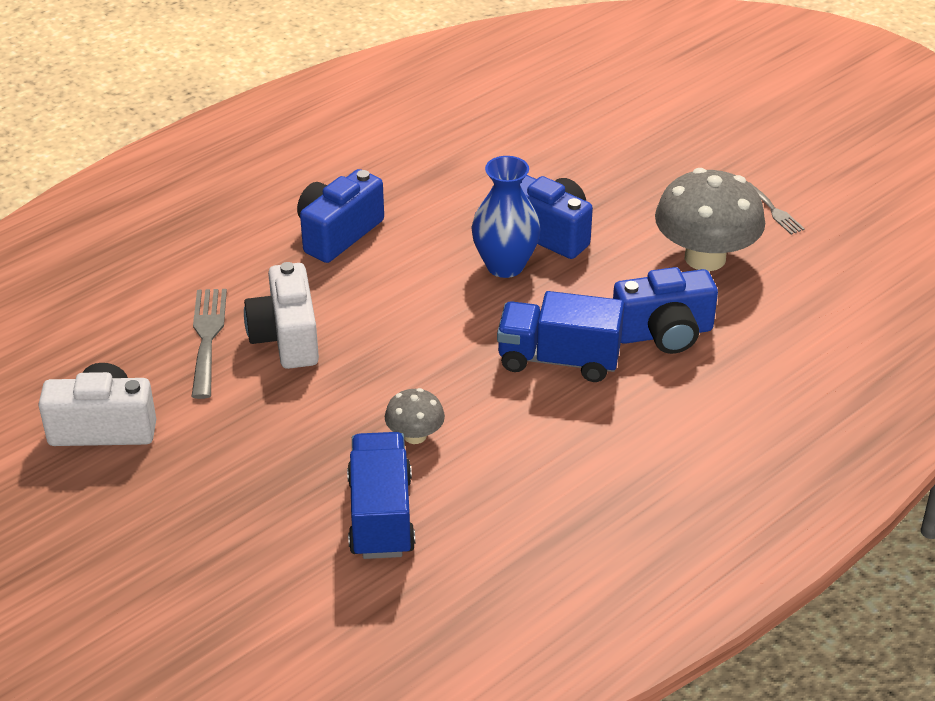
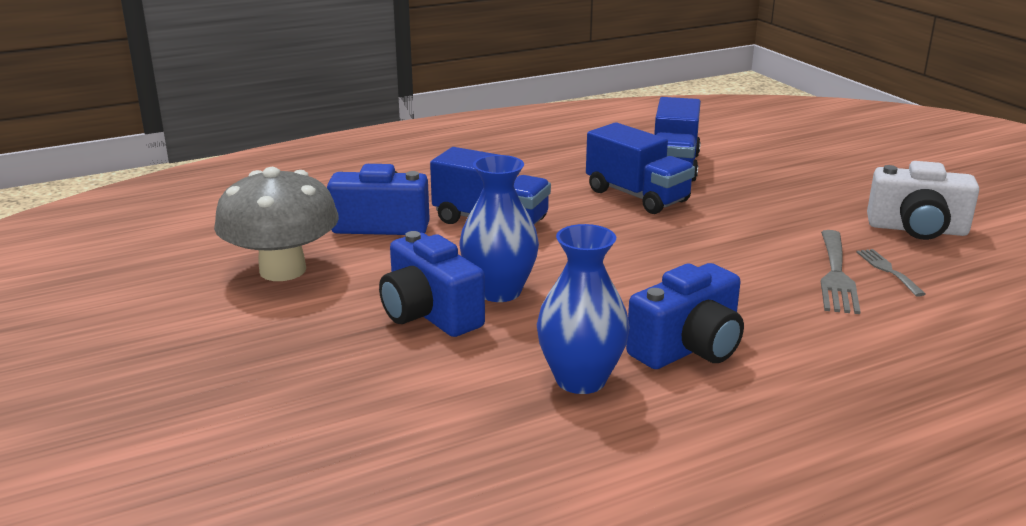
camera: 165 degrees left, 15 degrees down
(286, 337) = (751, 265): white camera -> none
(411, 195) = (580, 379): none -> blue vase
(415, 436) = (637, 196): grey mushroom -> blue truck
(774, 211) = (157, 299): grey fork -> grey fork (887, 270)

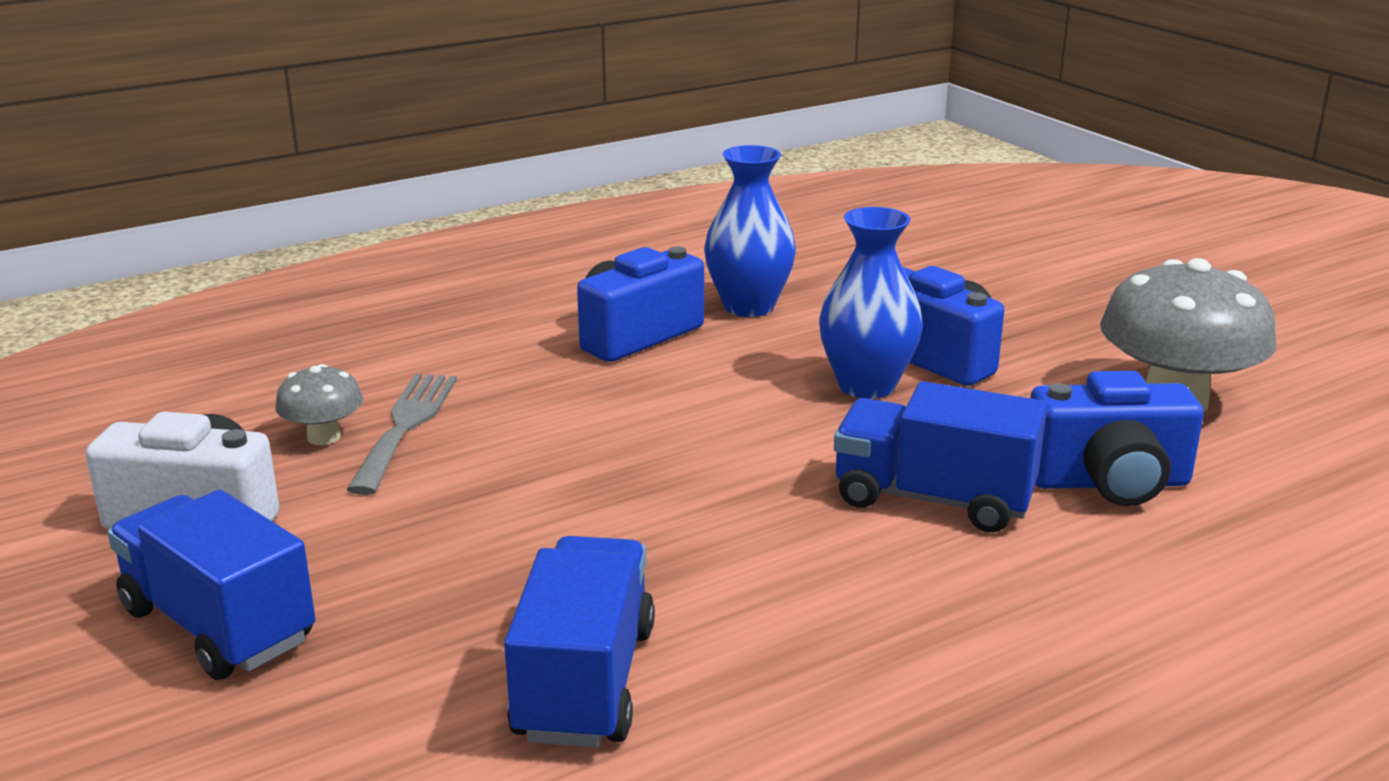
camera: 175 degrees right, 0 degrees up
(637, 196) = (677, 574): blue truck -> blue truck (218, 625)
(887, 270) = (324, 437): grey fork -> grey mushroom

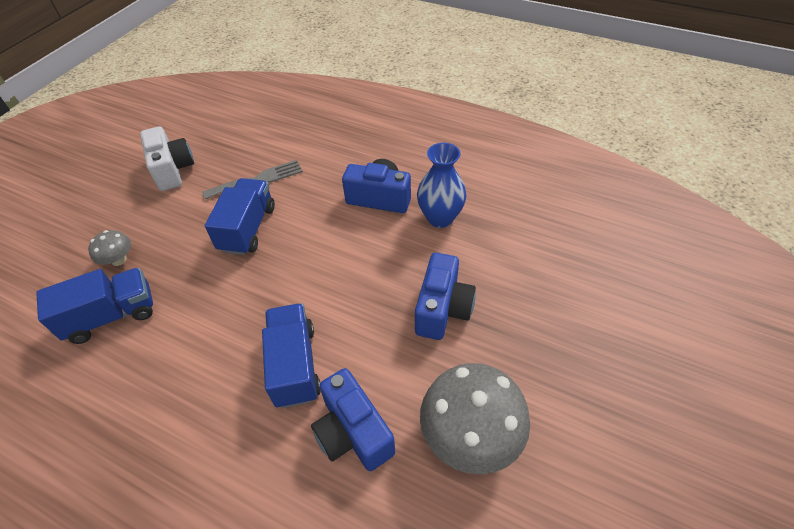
camera: 60 degrees right, 25 degrees up
(218, 625) = (113, 212): blue truck -> blue truck (248, 228)
(324, 437) = (238, 165): grey mushroom -> grey mushroom (119, 260)
(866, 386) = (389, 295): blue vase -> none

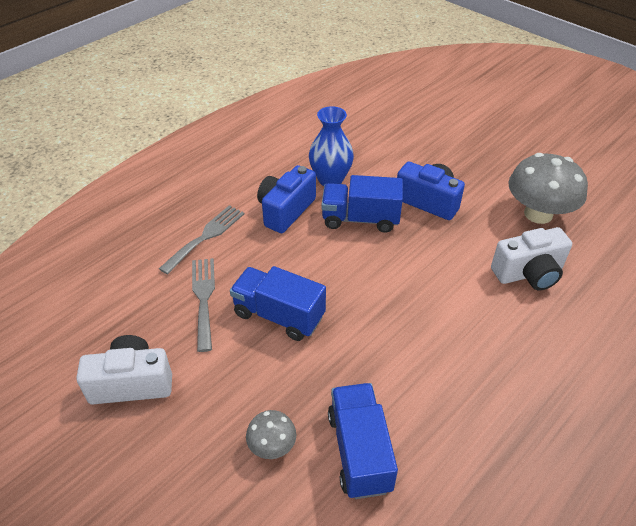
camera: 75 degrees left, 5 degrees down
(294, 365) = (461, 299): blue truck -> blue truck (360, 219)
(328, 159) = (206, 236): none -> grey fork
(353, 432) = (528, 273): blue camera -> white camera

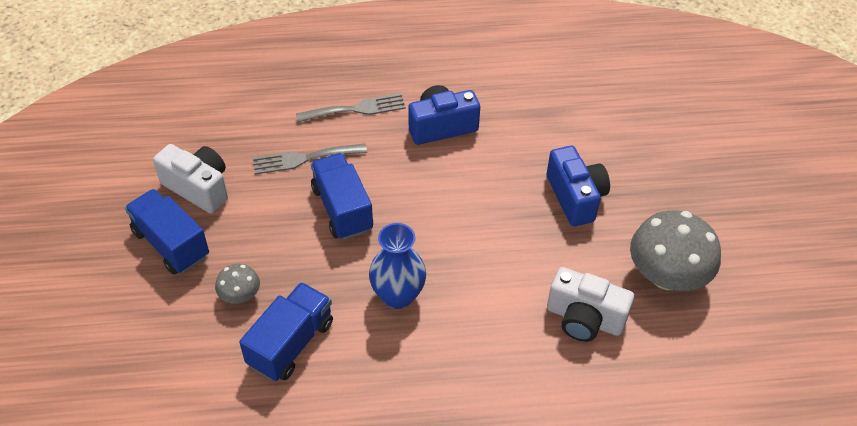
camera: 40 degrees right, 5 degrees up
(203, 298) = (304, 159): grey fork -> grey fork turned 135 degrees counterclockwise
(330, 179) = (511, 122): blue vase -> blue vase (398, 295)
(360, 219) = (495, 174): blue truck -> blue truck (171, 244)

